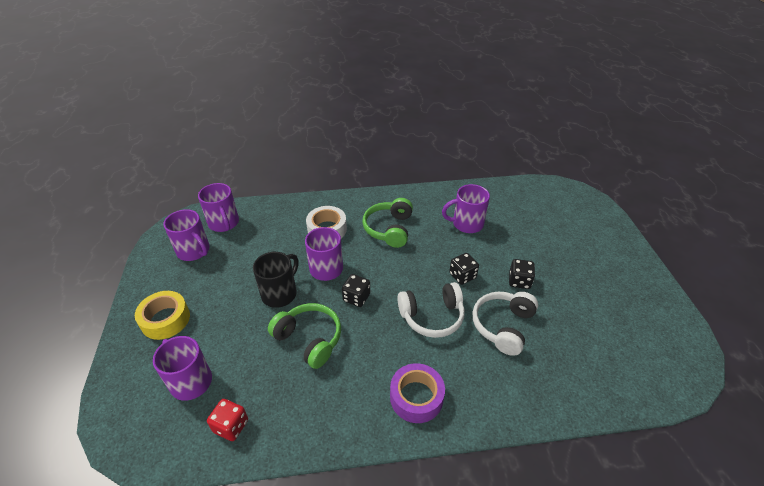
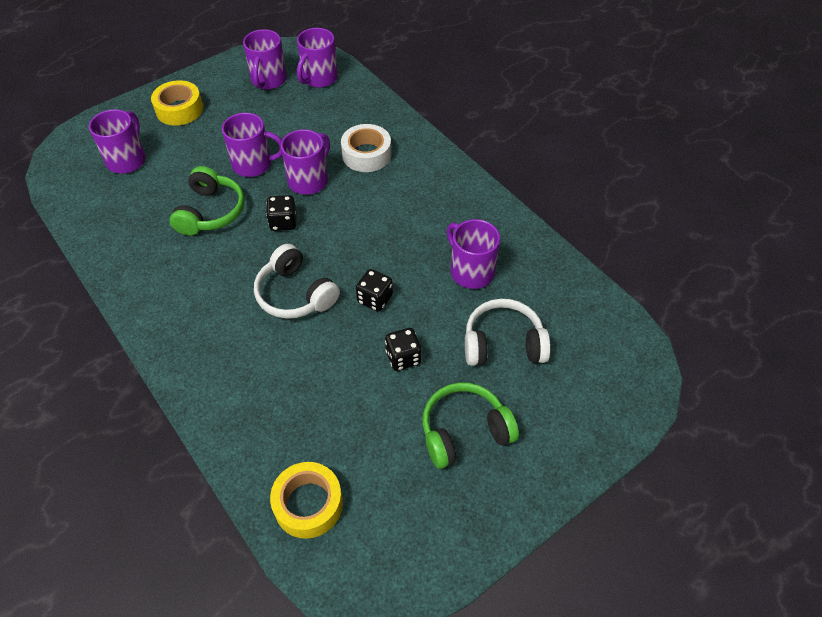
camera: 60 degrees right, 10 degrees up
(231, 426) = (97, 207): red dice -> none
(280, 293) = (254, 164): black mug -> purple mug
(389, 229) = (406, 204): green headphones -> green headphones (464, 431)
(416, 397) = (185, 320): purple tape -> none
(503, 326) = (319, 363): white headphones -> white headphones (503, 344)
(621, 376) = (308, 504): none -> yellow tape

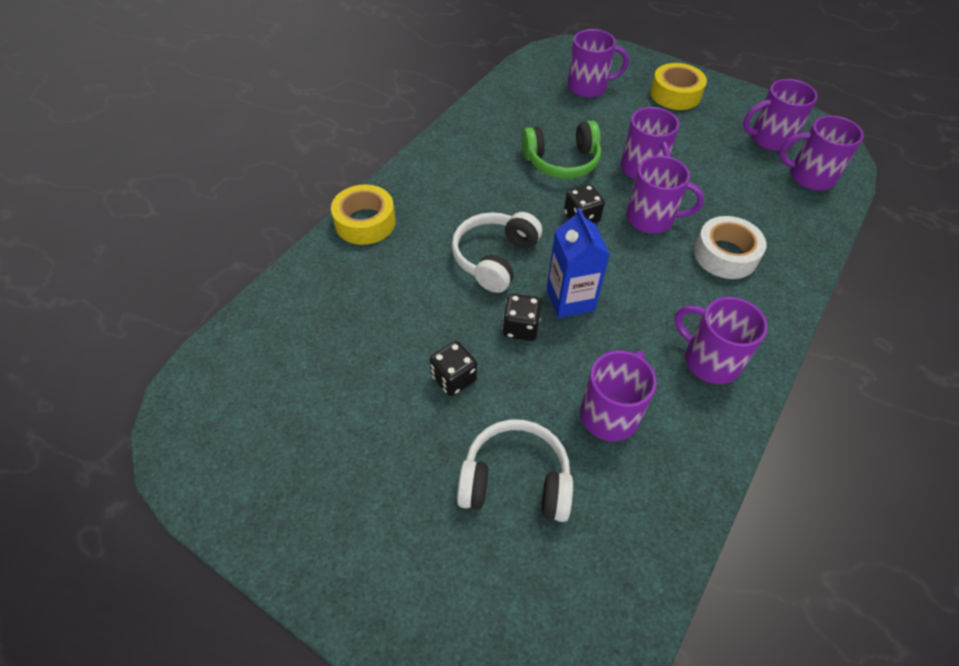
camera: 70 degrees right, 0 degrees up
(308, 504) = (257, 349): yellow tape -> yellow tape (365, 222)
(363, 259) = (570, 300): none -> blue carton
(450, 201) = (709, 360): none -> purple mug
(464, 431) = (376, 469): green headphones -> none
(503, 344) = (515, 481): white headphones -> white headphones turned 60 degrees counterclockwise

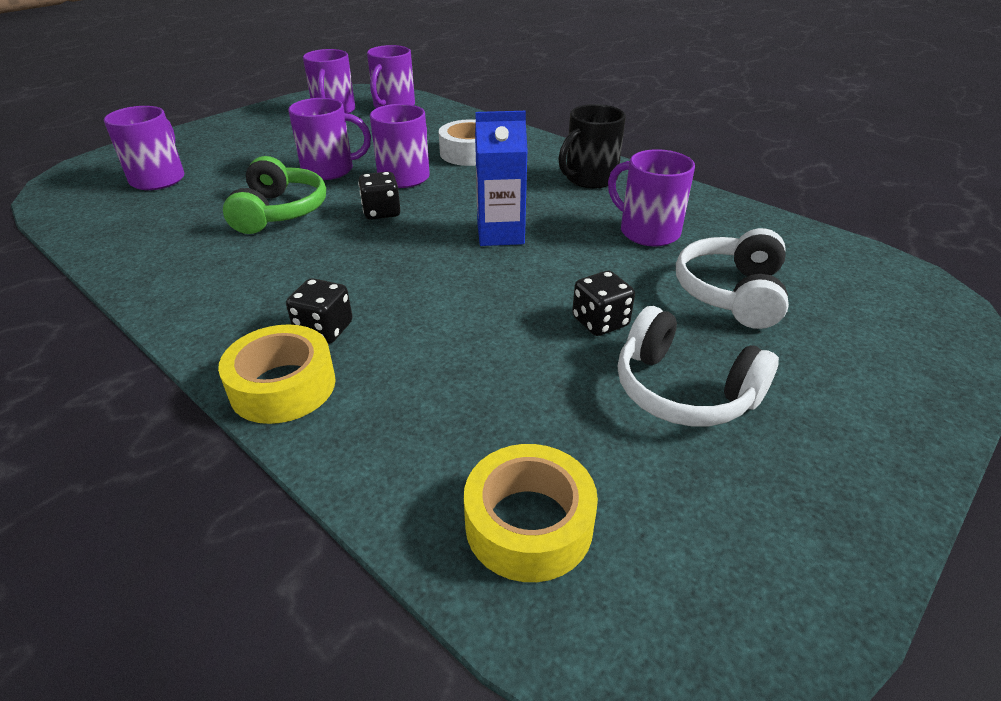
camera: 80 degrees left, 15 degrees down
(495, 258) = (418, 274): white headphones -> white headphones (683, 390)
(521, 327) = (532, 268): black dice -> black dice (324, 330)
(675, 94) = (227, 137): yellow tape -> yellow tape (529, 524)
(709, 360) = (589, 179): purple mug -> black mug

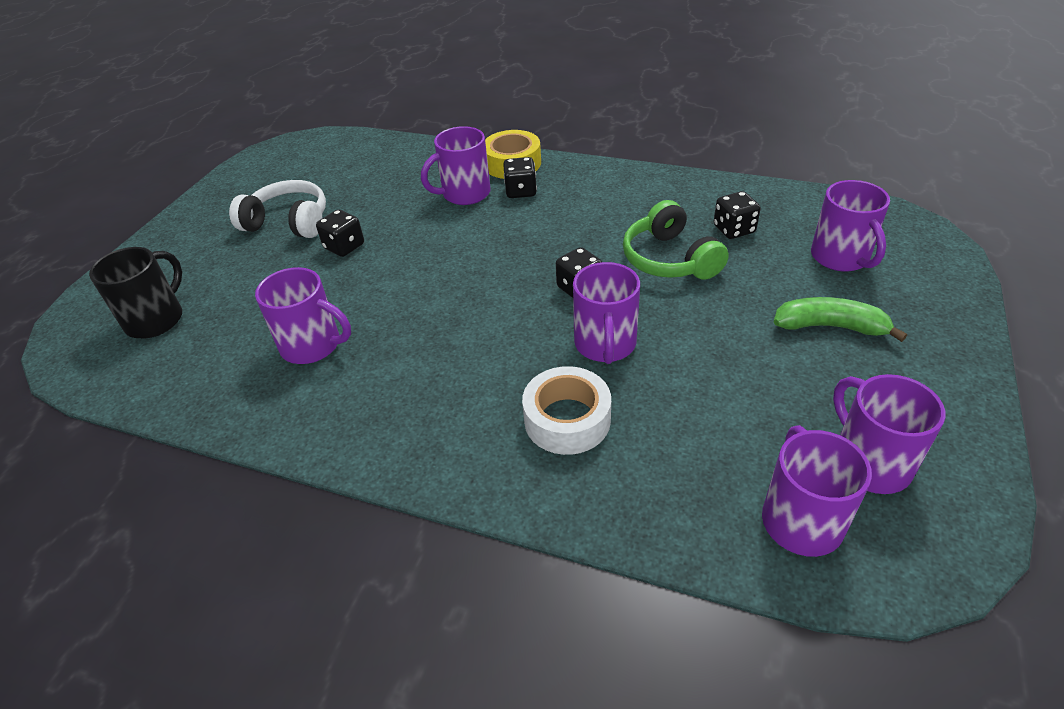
camera: 160 degrees right, 5 degrees up
(188, 218) = (734, 229): none -> black dice
(249, 151) = (830, 326): none -> green banana
(330, 170) = (697, 327): purple mug -> purple mug (464, 194)
(500, 234) = (452, 298): blue carton -> none
(529, 524) = (360, 156): yellow tape -> none
(589, 179) = (389, 415): black mug -> black mug (156, 319)
(732, 293) = (243, 298): white headphones -> none

